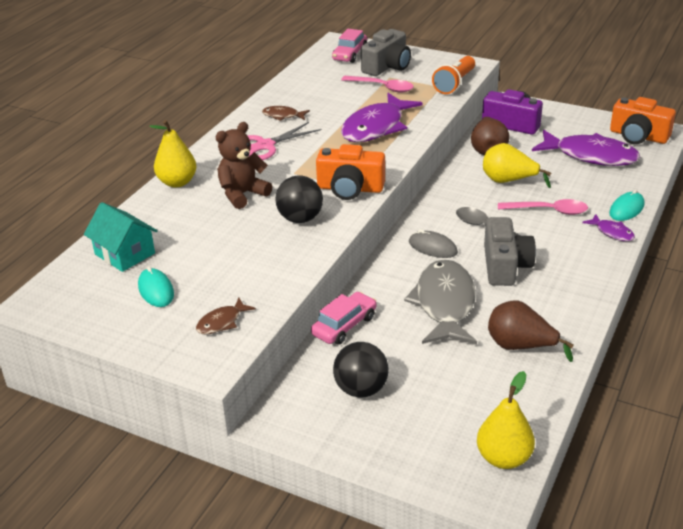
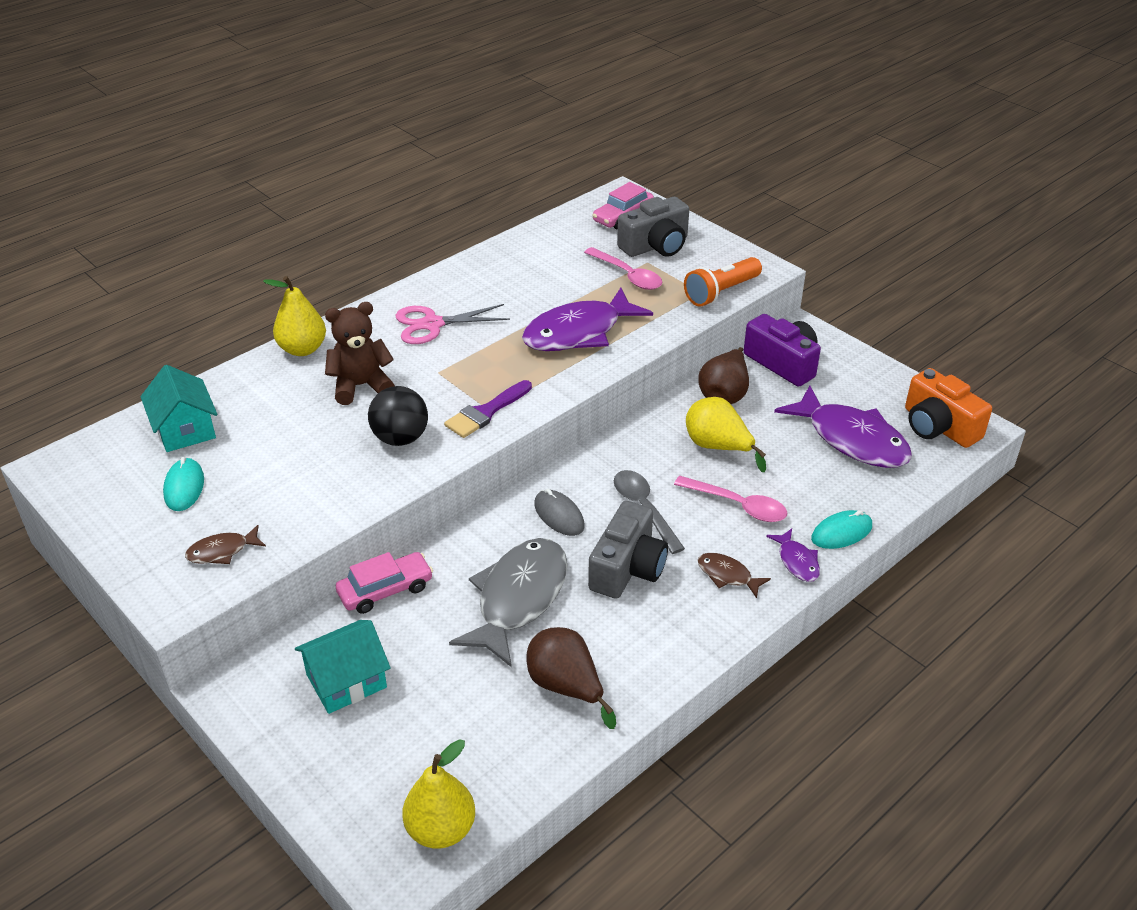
camera: 20 degrees right, 5 degrees up
(283, 116) = (481, 287): brown fish -> brown fish (727, 575)
(350, 188) = (486, 412): orange camera -> purple brush
(361, 389) = (346, 681): black ball -> turquoise house

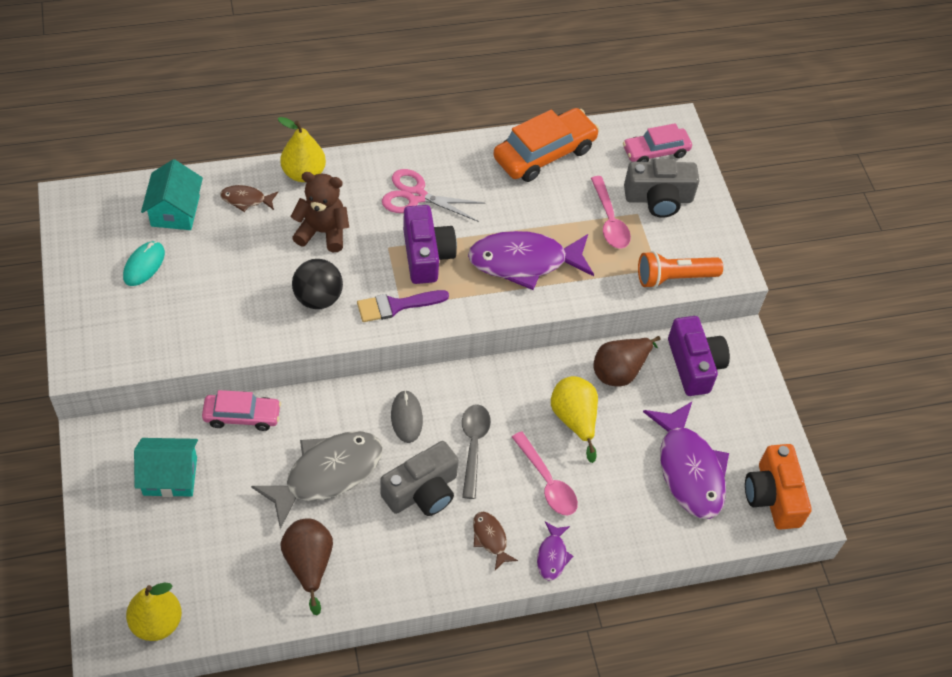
camera: 25 degrees right, 15 degrees up
(222, 551) = (135, 336): brown fish -> brown fish (246, 200)
(481, 363) = (426, 255): none -> purple camera
(526, 252) = (544, 154): none -> orange car
(841, 532) = (607, 550): turquoise mouse -> none

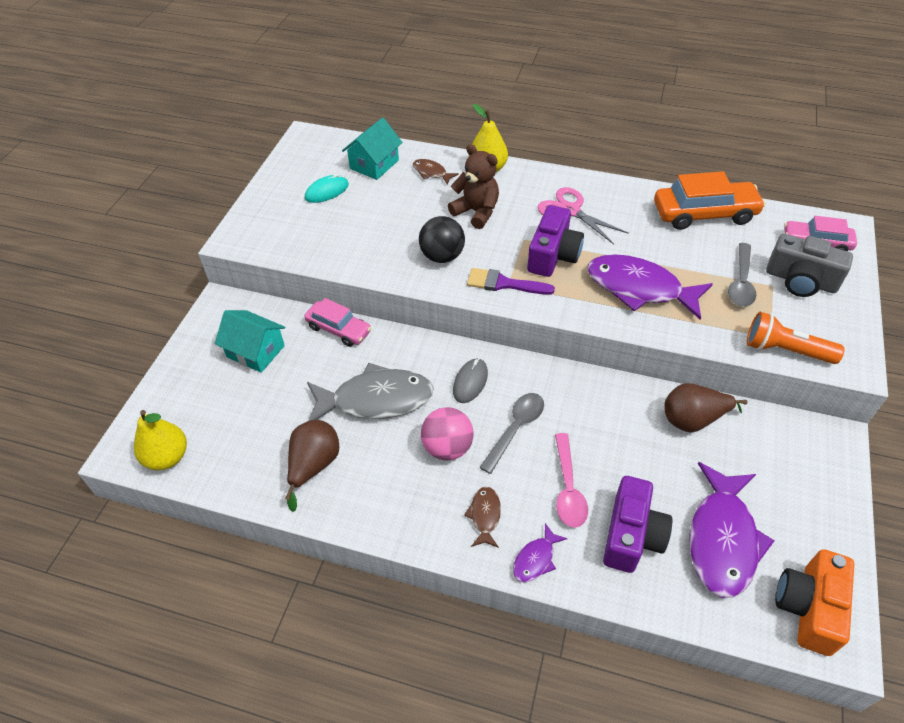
camera: 35 degrees right, 5 degrees down
(422, 491) = (447, 447): grey camera -> pink ball
(574, 420) = (624, 444): yellow pear -> none
(609, 220) = (741, 282): pink spoon -> grey spoon
(694, 365) = (774, 443): purple camera -> purple camera (631, 535)

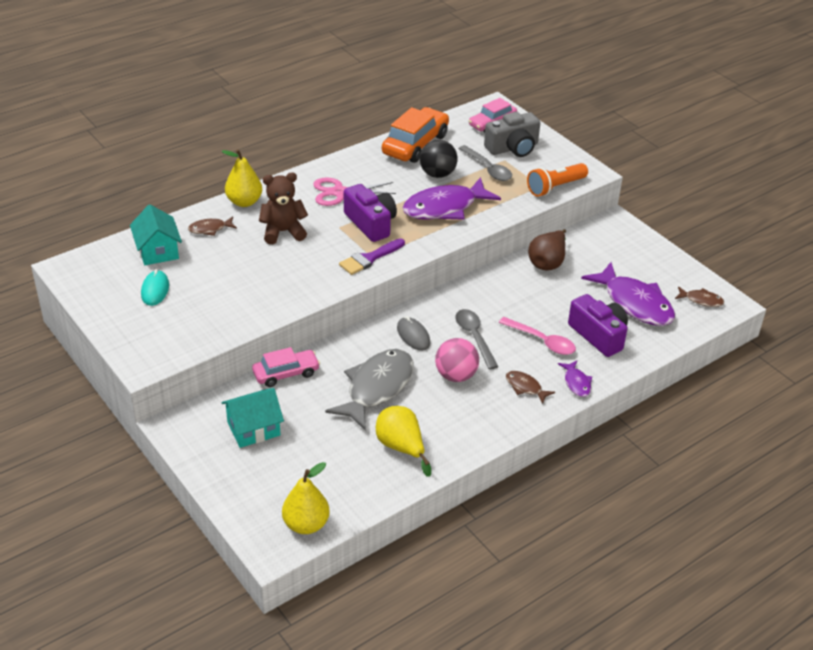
camera: 55 degrees left, 10 degrees down
(314, 466) = (401, 447): brown pear -> yellow pear
(442, 256) = (307, 271): black ball -> black ball (437, 174)
(808, 608) = (701, 300): orange camera -> brown fish

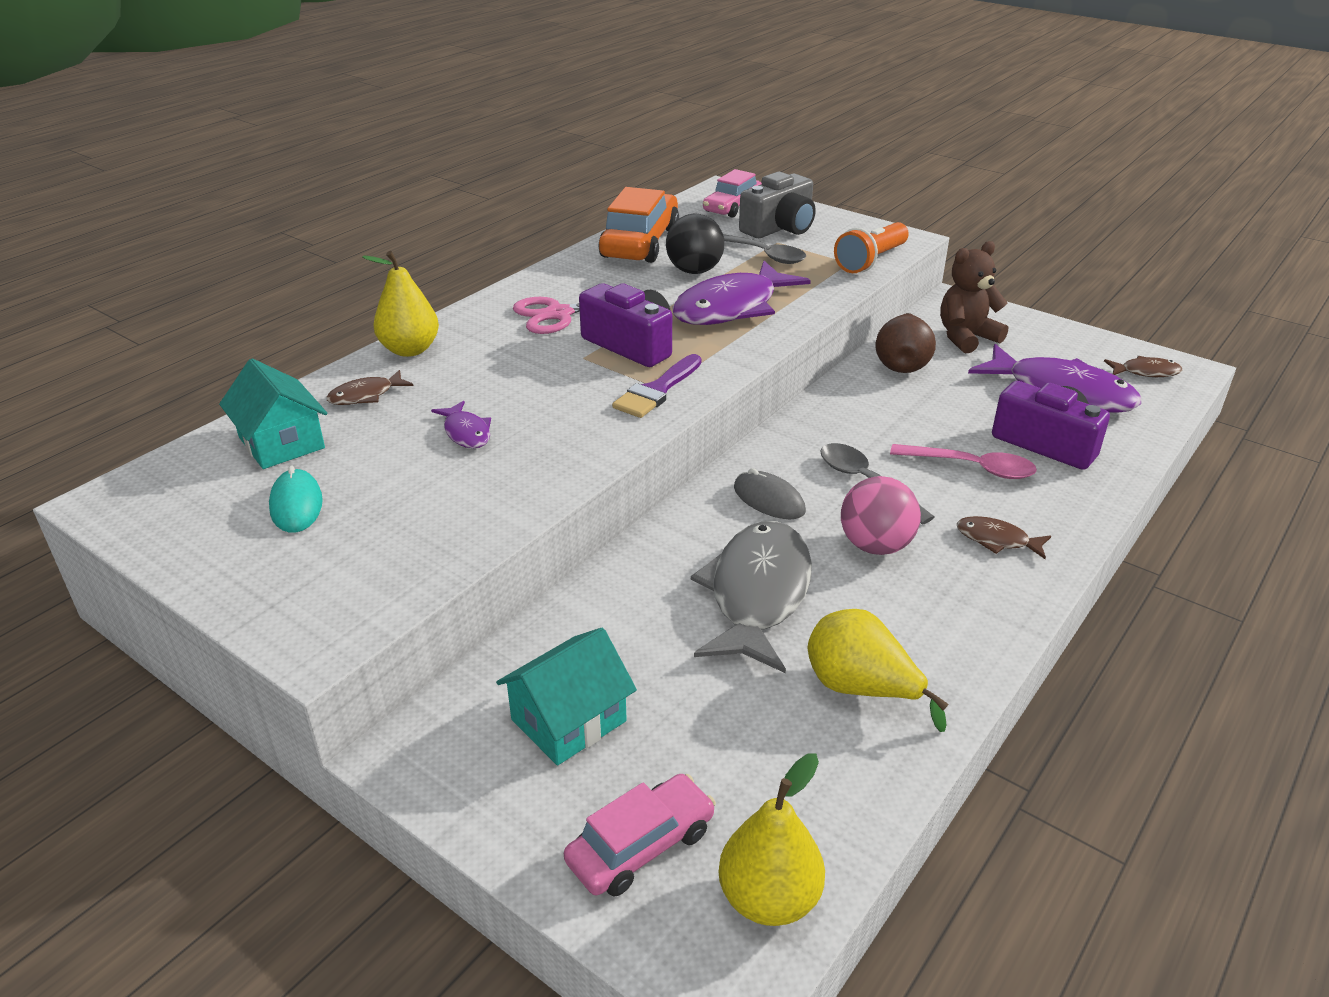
camera: 15 degrees left, 5 degrees down
(283, 232) = (494, 379): brown teddy bear -> brown teddy bear (966, 337)
(286, 373) = (584, 605): pink car -> pink car (641, 846)
(576, 383) = (1068, 516): purple fish -> purple fish (466, 432)

